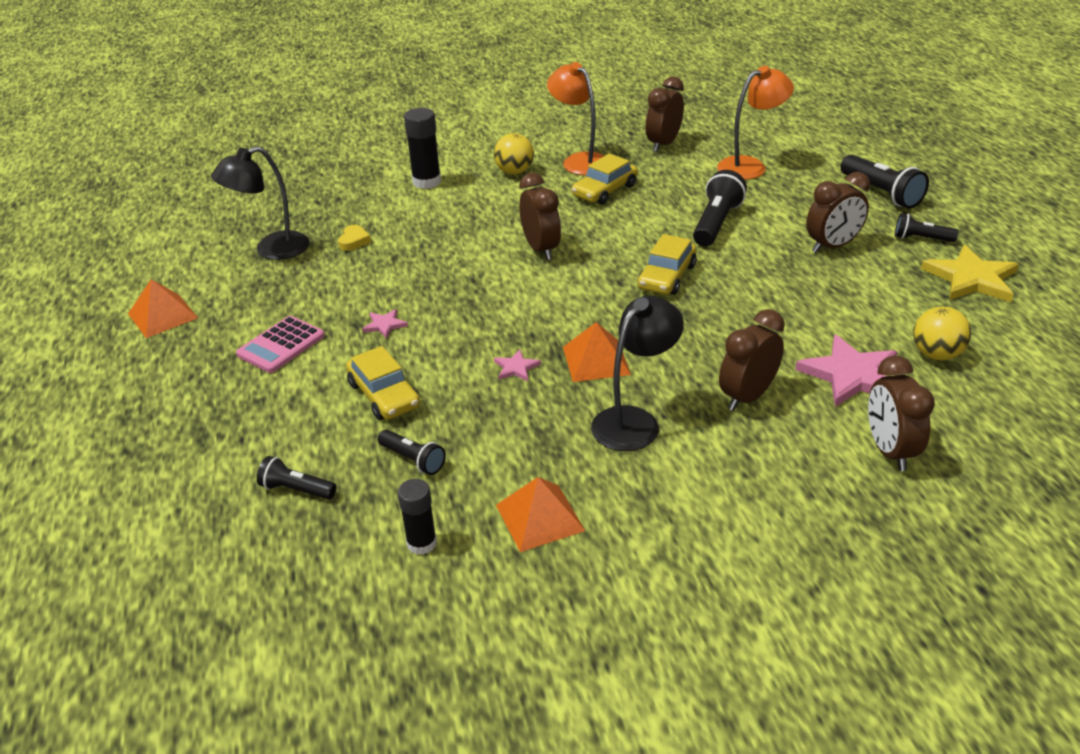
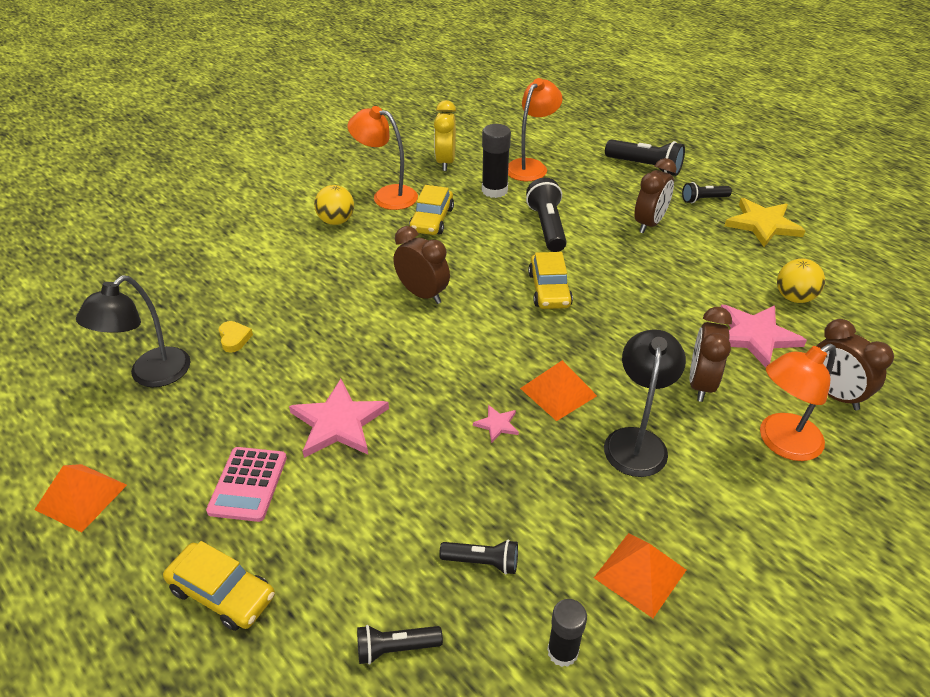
camera: 30 degrees left, 5 degrees up
(384, 395) = (399, 501): yellow car -> yellow car (222, 593)
(385, 325) = (338, 422): pink star -> pink star, size x2.14
(426, 182) = (259, 253): black glue stick -> black glue stick (494, 190)
(663, 144) = (445, 162): brown clock -> yellow clock
(784, 470) = (781, 443): none -> orange lamp

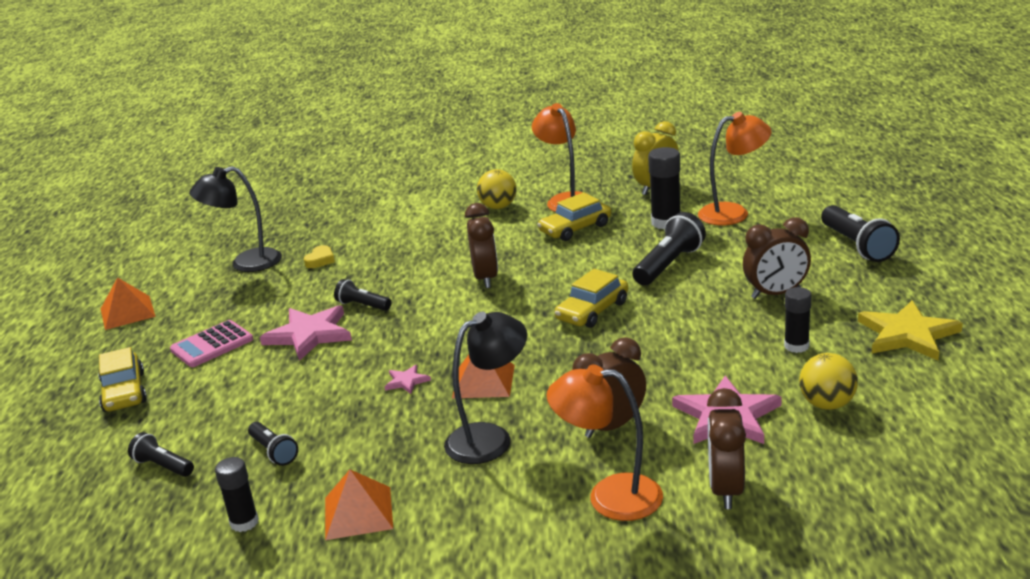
camera: 45 degrees right, 15 degrees down
(703, 199) = (875, 292): black flashlight -> black flashlight (362, 305)
(717, 260) = (796, 346): none -> black glue stick

